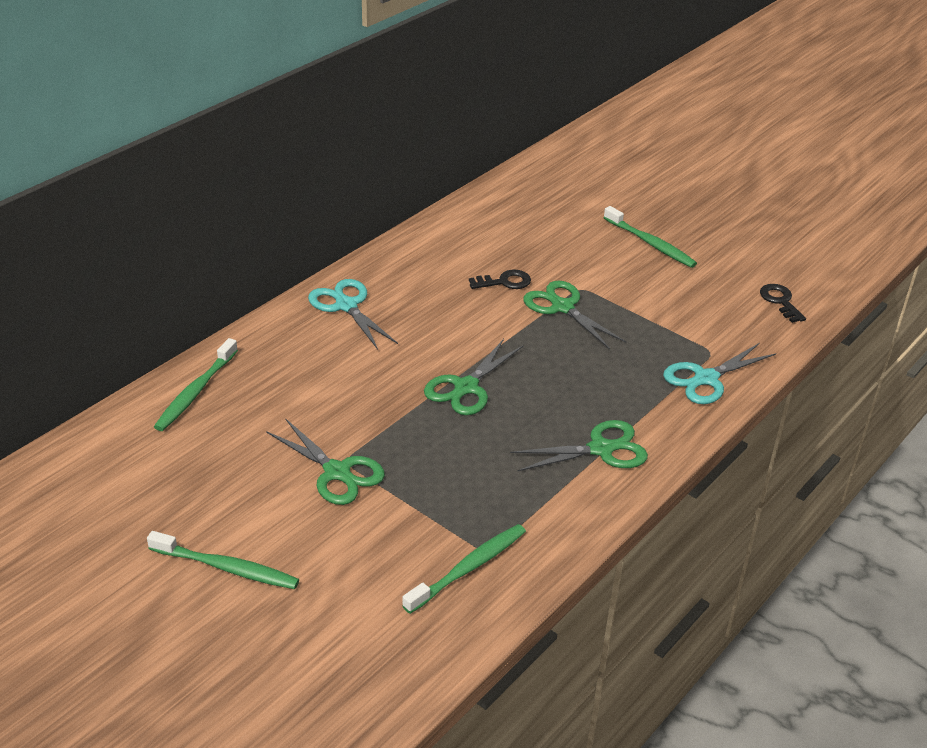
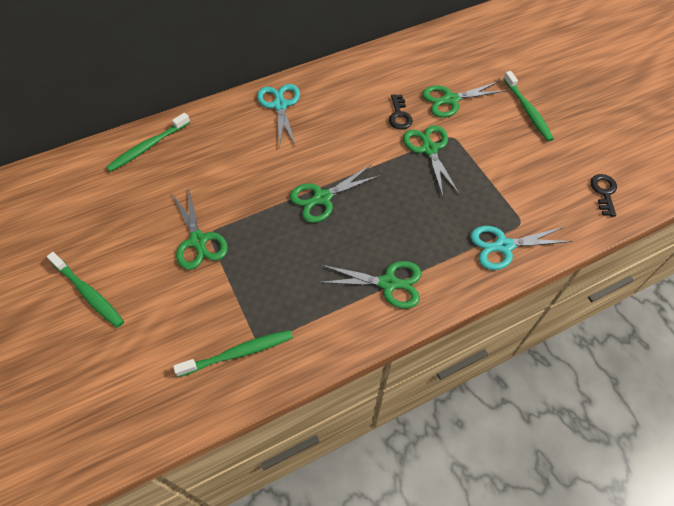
camera: 25 degrees right, 20 degrees up
(504, 282) = (399, 115): black key -> black key turned 75 degrees clockwise
(555, 252) = (451, 100): none -> green scissors

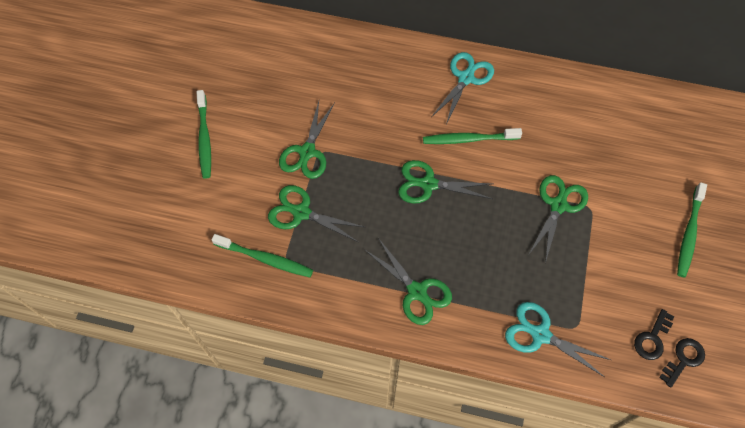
camera: 40 degrees right, 5 degrees up
(148, 146) = (333, 47): green toothbrush -> green toothbrush (469, 139)
(399, 115) = (561, 156): black key -> black key (652, 338)
(451, 100) = (623, 173): green scissors -> green scissors (301, 213)

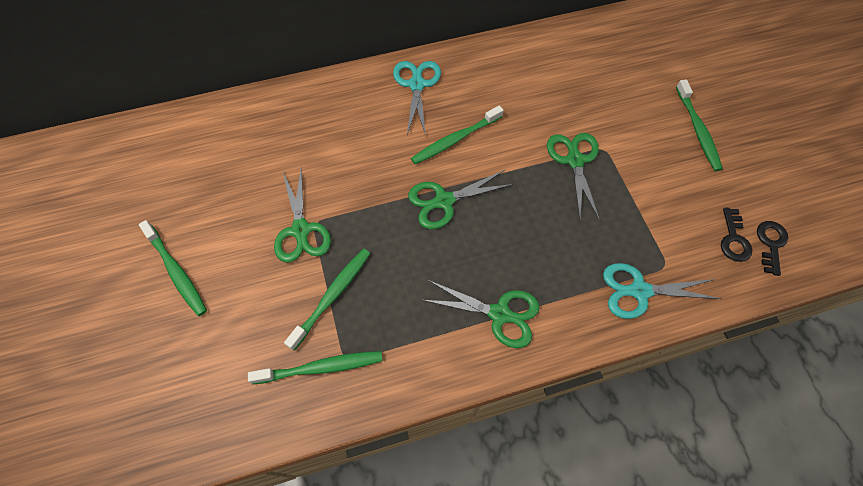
camera: 30 degrees left, 0 degrees up
(301, 213) = (332, 296): green scissors -> green toothbrush

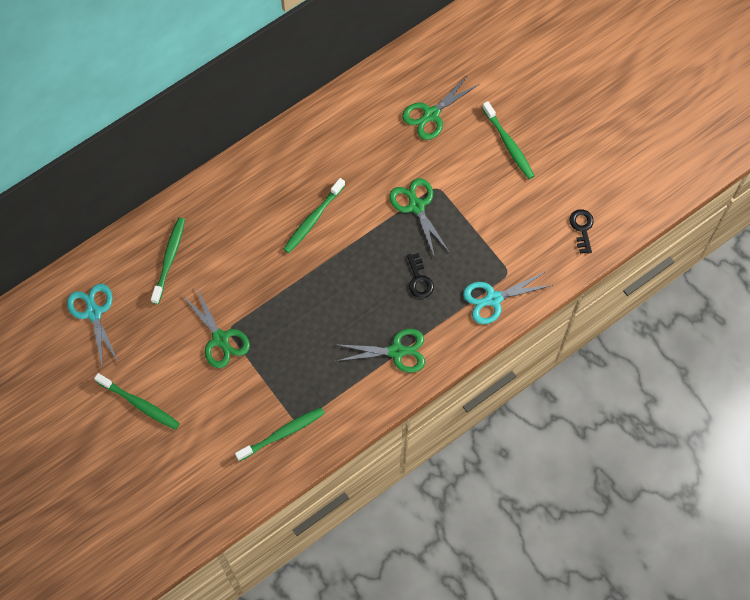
camera: 20 degrees left, 5 degrees up
(332, 296) = (268, 381): green toothbrush -> green toothbrush (169, 259)
(416, 85) = (260, 177): turquoise scissors -> turquoise scissors (93, 313)
(444, 201) = (324, 277): green scissors -> green scissors (431, 114)
(733, 239) = (554, 234): black key -> black key (419, 279)

